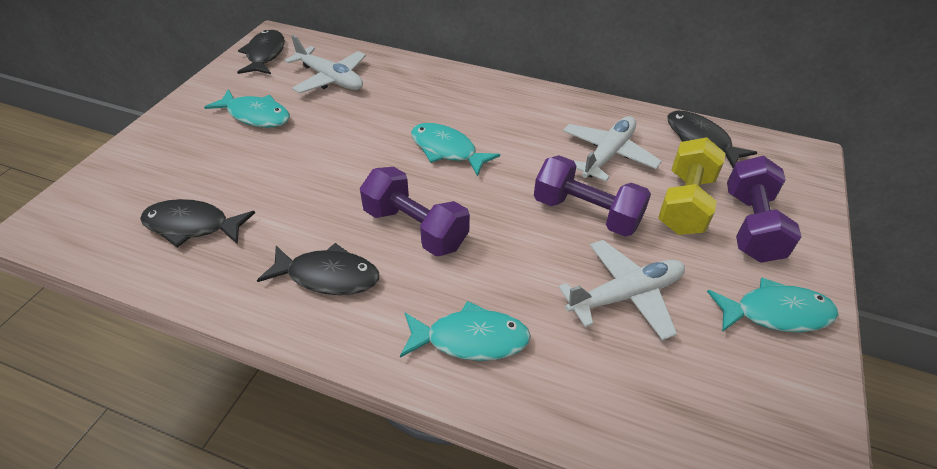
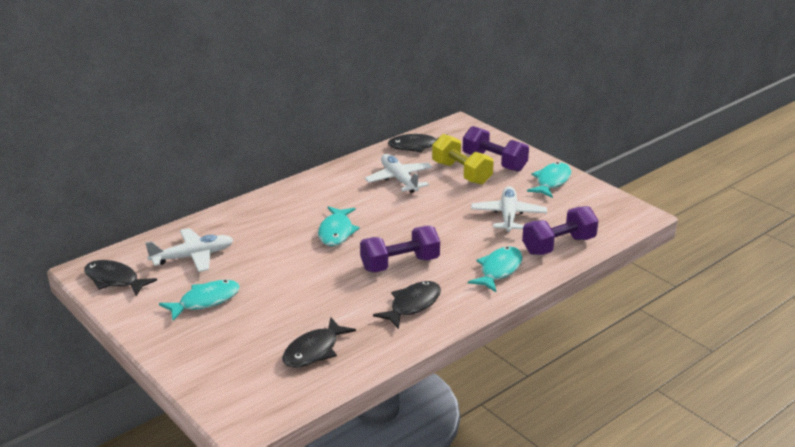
camera: 60 degrees left, 15 degrees down
(447, 150) = (336, 232): turquoise fish -> turquoise fish turned 60 degrees counterclockwise
(586, 213) = (440, 204): purple dumbbell -> purple dumbbell (558, 245)

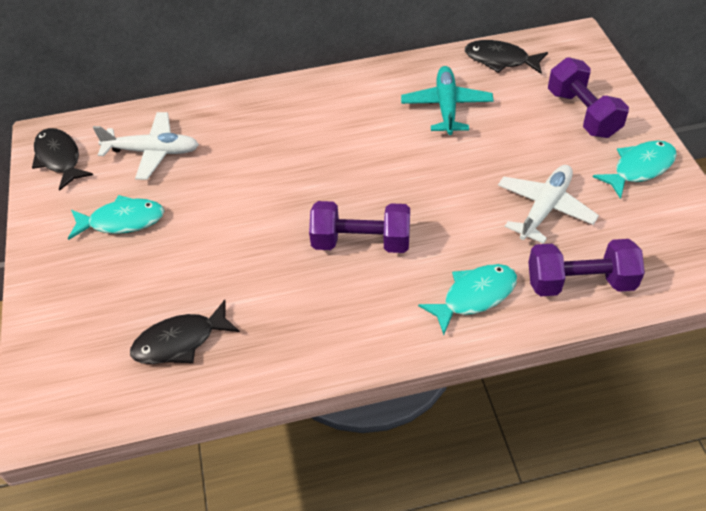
camera: 30 degrees right, 20 degrees up
(336, 232) = (322, 166): turquoise fish -> none
(399, 179) = (446, 107): white plane -> turquoise plane
(412, 305) = (333, 314): black fish -> none
(461, 173) = (529, 119): yellow dumbbell -> none

